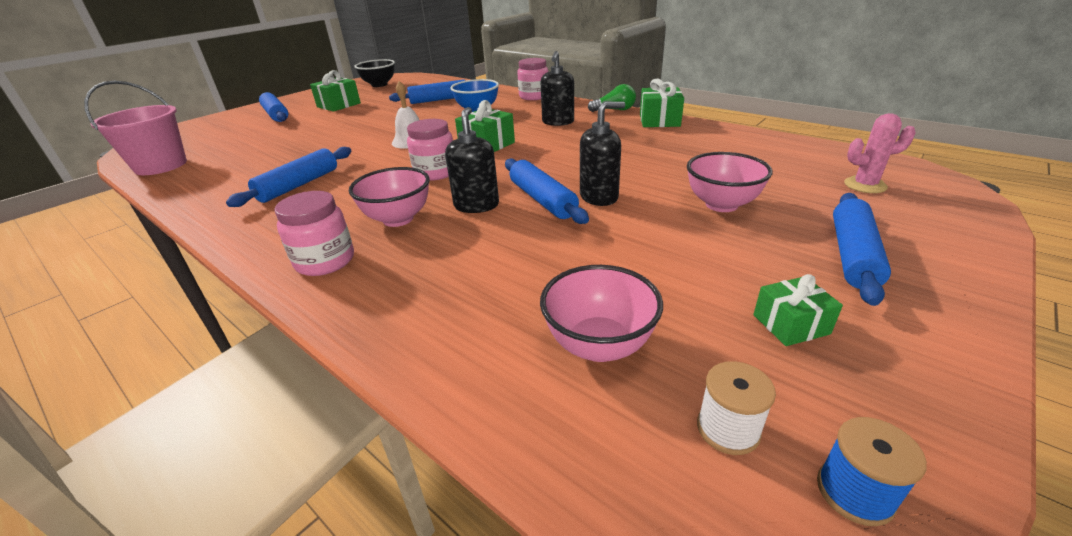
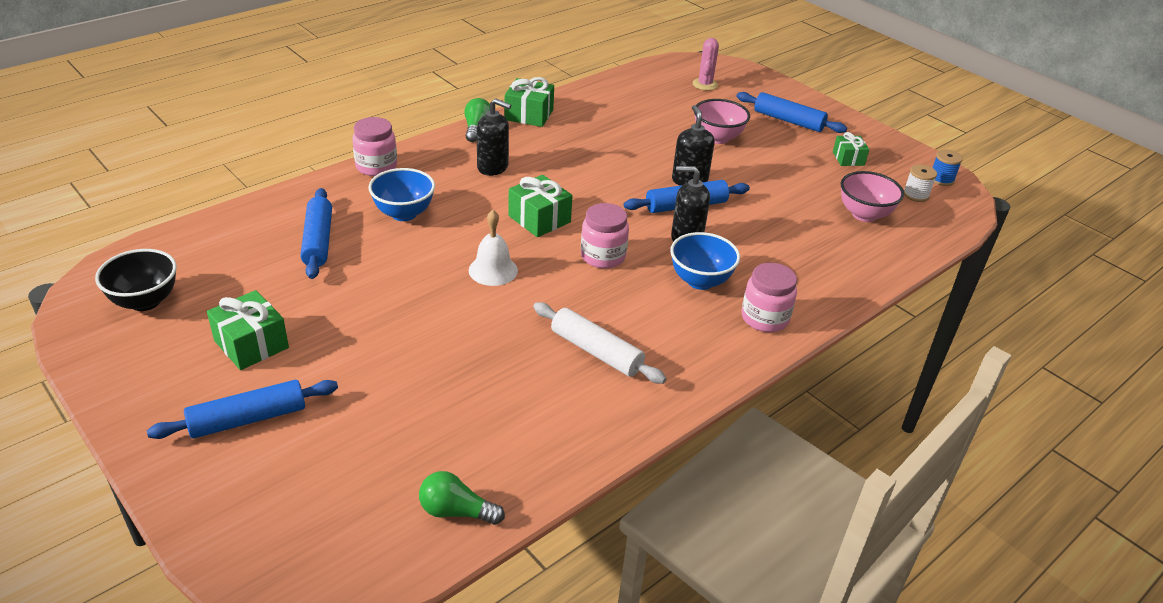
camera: 85 degrees left, 5 degrees up
(161, 166) = (456, 511): pink bucket -> green light bulb
(299, 185) = (596, 352): blue rolling pin -> white rolling pin
(398, 219) = (700, 281): pink bowl -> blue bowl

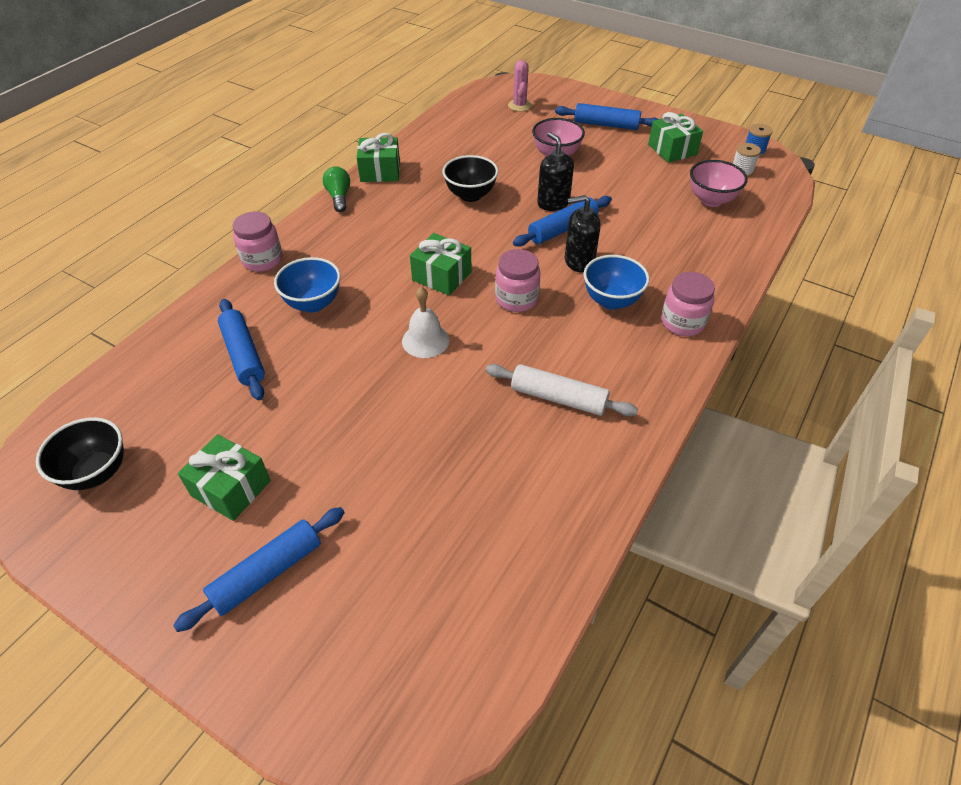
camera: 15 degrees left, 10 degrees up
(456, 511) = (516, 606): green light bulb -> none
(493, 167) = (373, 233): black soap dispenser -> none
(608, 155) = (470, 195): none -> black bowl
(848, 158) = (672, 150): green gift -> green gift, size x1.55

